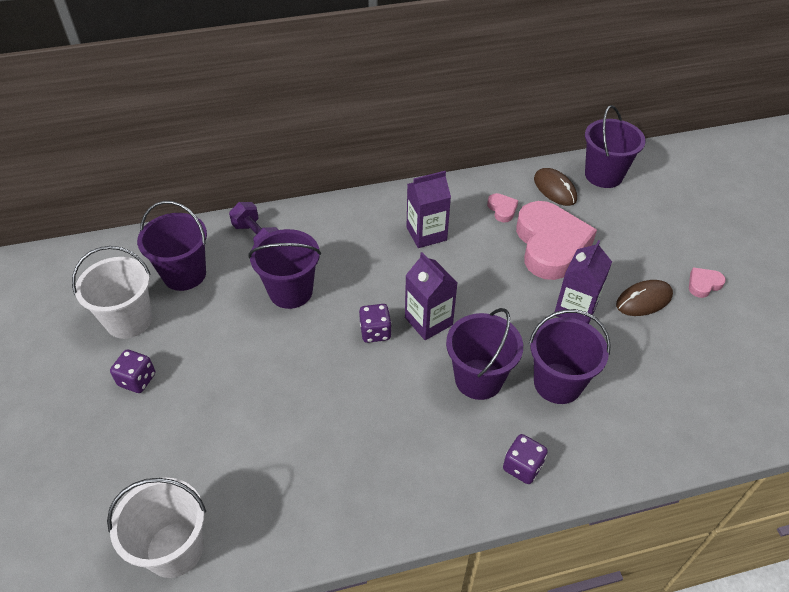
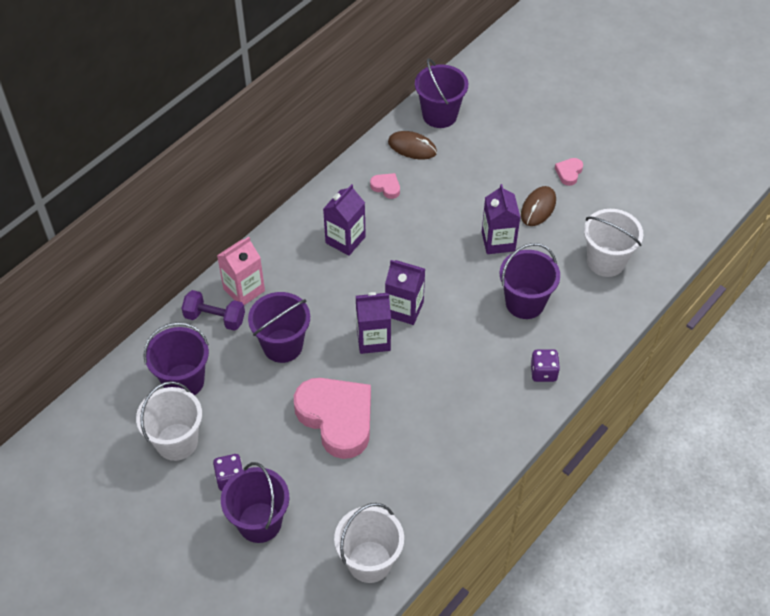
camera: 35 degrees left, 5 degrees up
(302, 229) = (244, 290): none -> pink carton
(375, 332) = (373, 339): purple dice -> purple carton
(478, 379) = (472, 331): purple bucket -> purple bucket (259, 522)
(550, 245) = (444, 199): pink heart -> pink heart (337, 418)
(684, 391) = (606, 261): none -> white bucket

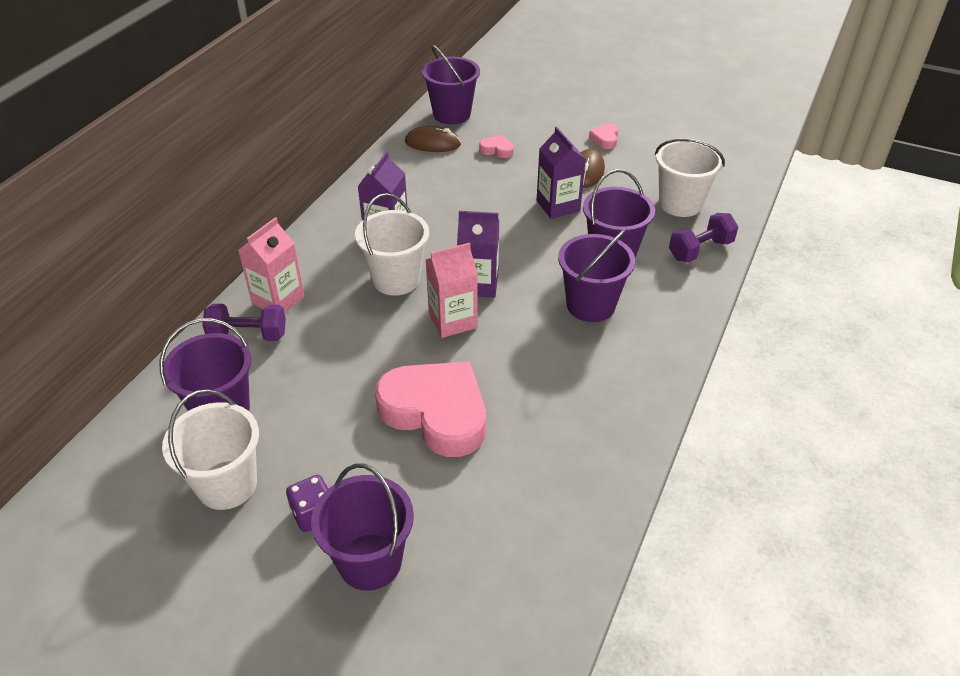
camera: 15 degrees left, 10 degrees down
(282, 346) = (342, 348): purple bucket -> purple bucket (590, 305)
(369, 561) = (540, 577): white bucket -> white bucket (396, 279)
(373, 339) = (452, 320): purple carton -> pink carton
(386, 187) = (416, 180): pink heart -> pink heart (497, 150)
(543, 372) = (664, 315): purple dice -> none
(602, 314) = (700, 250): none -> purple dumbbell

